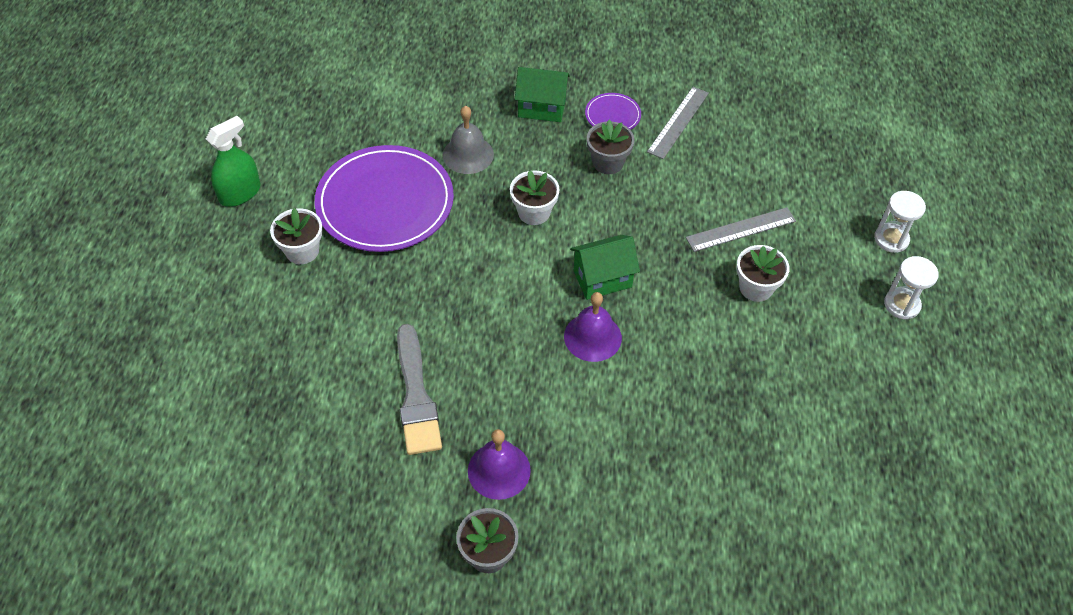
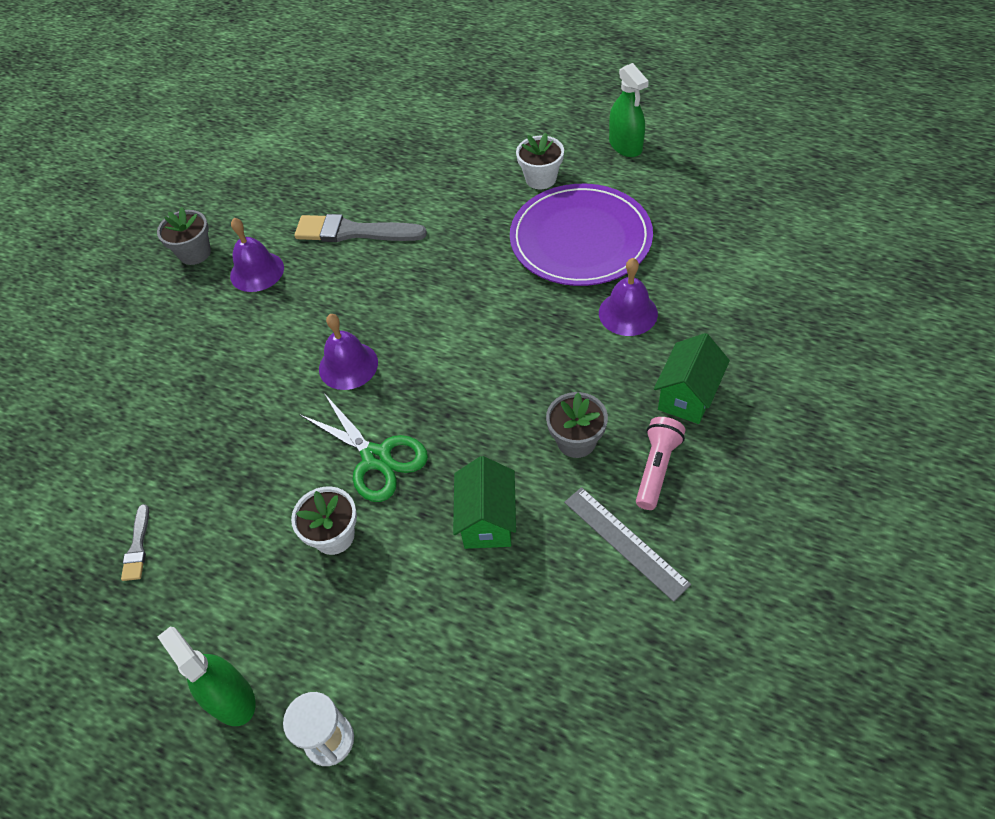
camera: 115 degrees right, 0 degrees up
(468, 154) = (628, 313): grey bell -> purple bell
(534, 212) = (524, 353): white flower pot -> none
(602, 279) = (412, 391): green house -> green house (487, 520)
(612, 115) = (657, 468): purple plate -> pink flashlight
(677, 283) = (376, 458): none -> green scissors
(741, 229) = (422, 552): grey ruler -> none
(835, 425) = (137, 546): none -> grey brush
(902, 304) = (231, 698): white hourglass -> green spray bottle

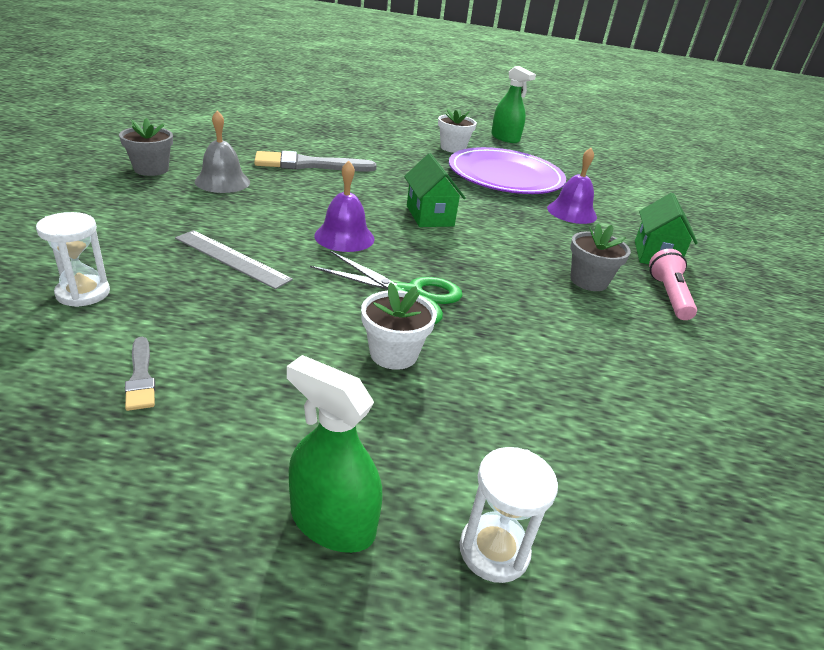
camera: 25 degrees left, 20 degrees down
(112, 446) = (83, 293): none -> white hourglass
(257, 271) = (222, 181): purple bell -> grey bell
(487, 520) = (548, 335): green house -> green house (430, 216)
(625, 542) = (684, 343): grey ruler -> grey ruler (231, 258)

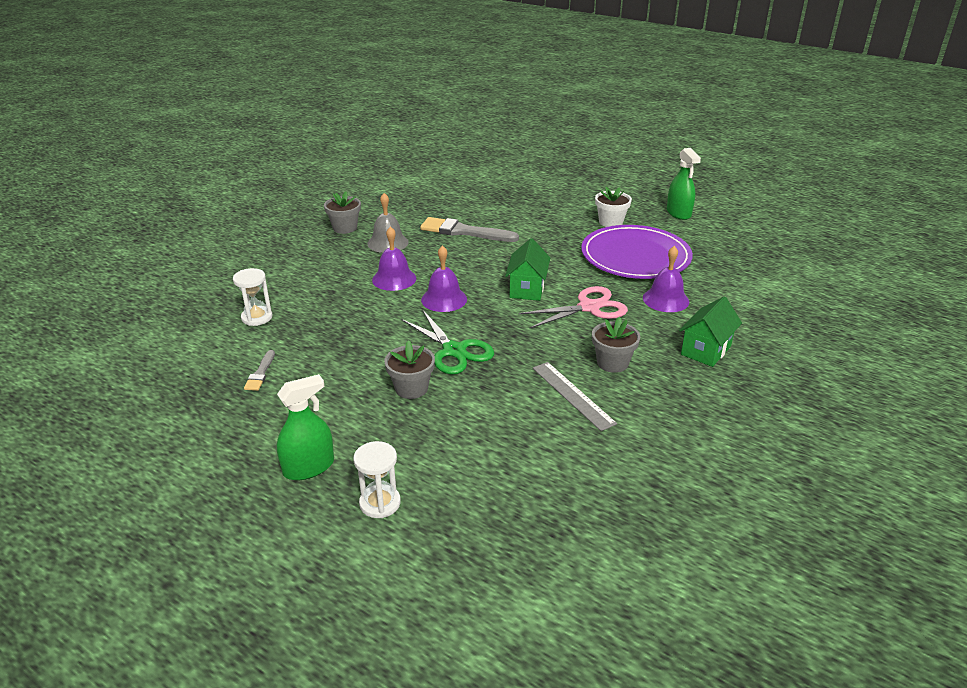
camera: 30 degrees right, 0 degrees up
(231, 258) = (355, 306): grey ruler -> grey ruler (572, 395)
(262, 220) = (394, 279): none -> purple bell
(332, 522) = (308, 467): green spray bottle -> green spray bottle turned 90 degrees clockwise
(393, 354) = (411, 388): white flower pot -> grey flower pot
(510, 227) = (589, 307): none -> pink scissors
(669, 296) = (674, 387): pink flashlight -> none

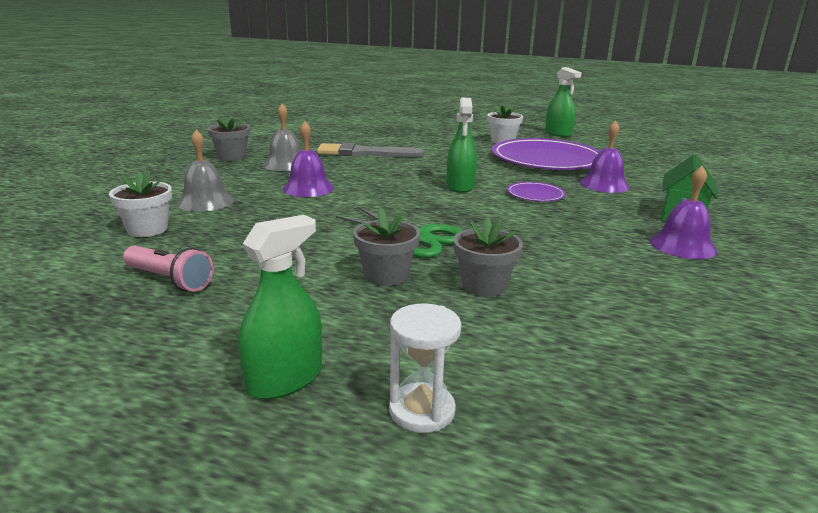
camera: 15 degrees left, 10 degrees down
(257, 317) = (147, 229): white hourglass -> white flower pot
(260, 373) = (169, 280): grey brush -> pink flashlight
(307, 288) = (205, 201): none -> grey bell
(444, 299) = (375, 199): purple bell -> purple bell (682, 245)
(527, 289) = (460, 186): green house -> green spray bottle
(572, 395) = (583, 262): grey ruler -> none
(589, 307) = (535, 194): pink scissors -> purple plate
(612, 363) = (600, 233): grey flower pot -> grey flower pot (484, 285)

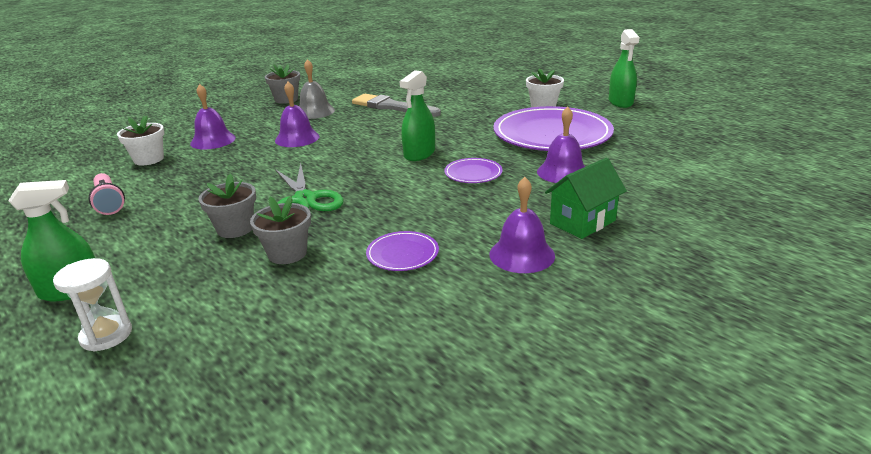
camera: 30 degrees right, 5 degrees up
(205, 201) = (213, 140): grey bell -> purple bell
(591, 264) = (402, 254): none -> purple plate

